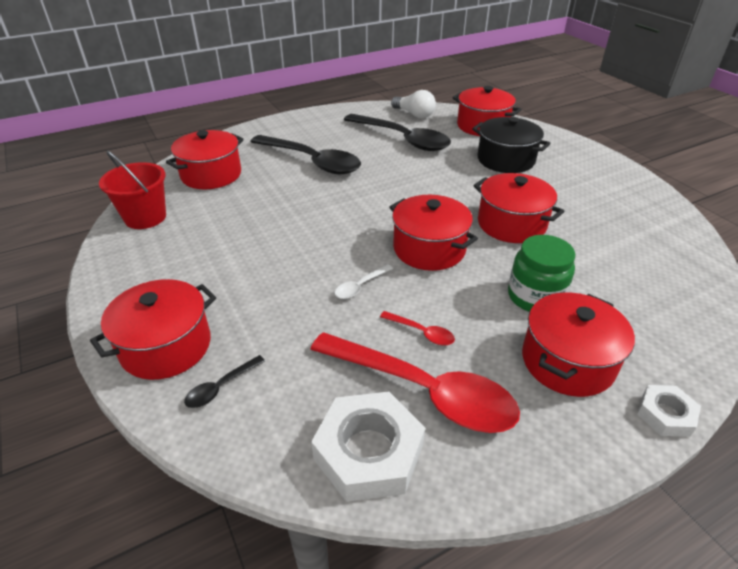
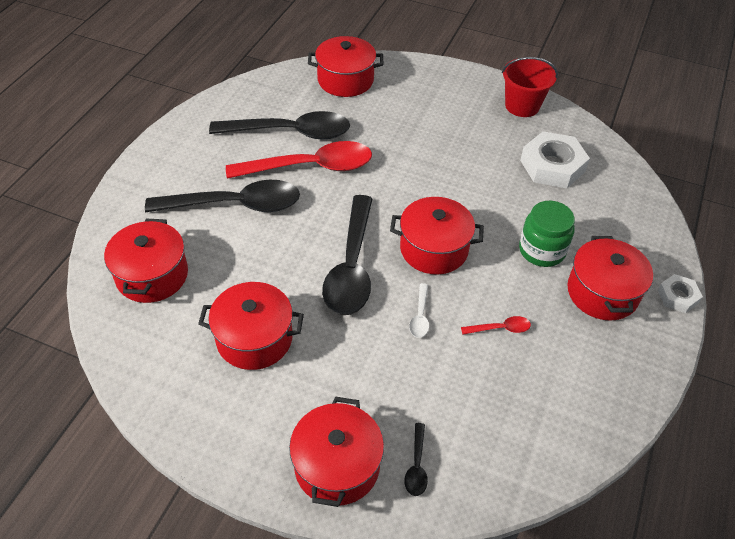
camera: 40 degrees left, 10 degrees up
(145, 217) = (150, 363): red bucket -> red bucket (522, 106)
(347, 229) = (351, 267): none -> black spoon
(368, 452) = (554, 438): white nut -> white nut (552, 166)
(414, 114) = (268, 92): white light bulb -> none
(424, 391) = (544, 373): red spoon -> red spoon (310, 167)
(505, 160) = (402, 116): black pot -> none
(511, 224) = (469, 188): red pot -> red pot (254, 338)

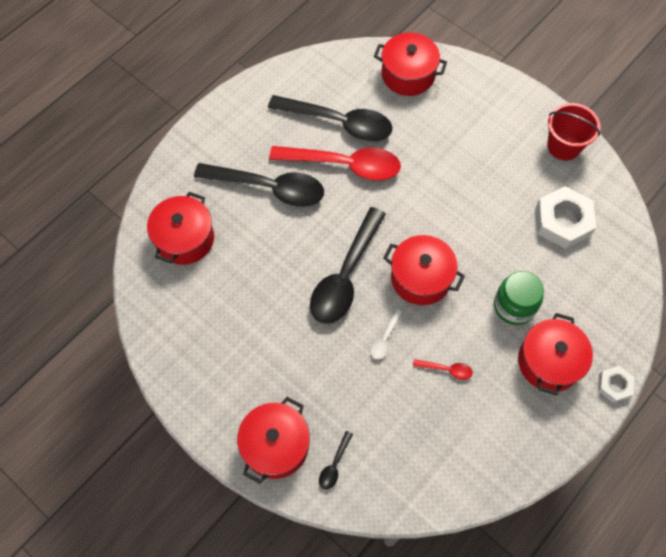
camera: 20 degrees right, 15 degrees up
(254, 338) = (247, 320): red pot -> none

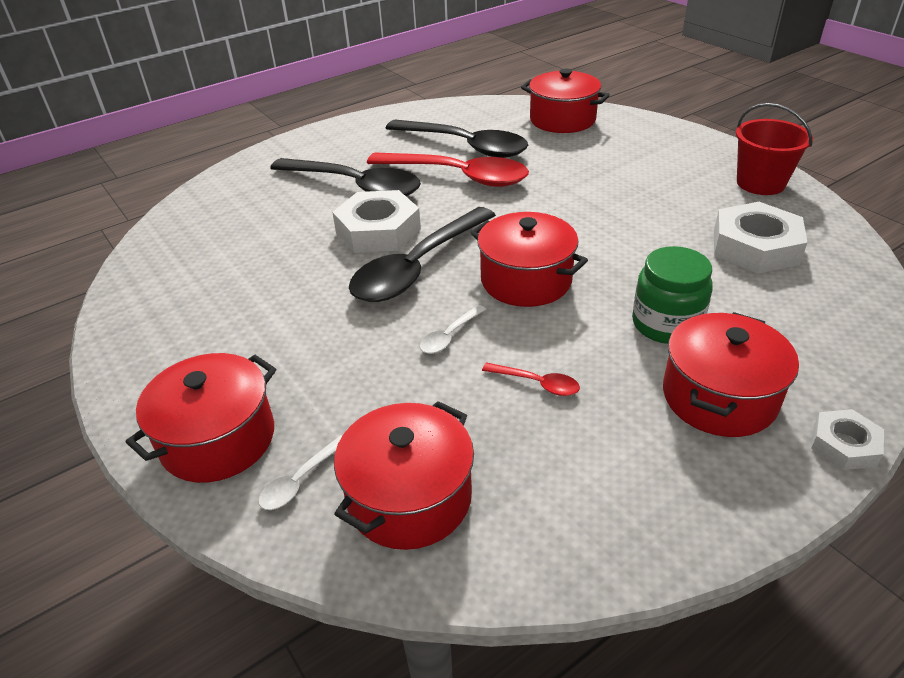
camera: 15 degrees right, 25 degrees down
(185, 239) = (228, 216): red pot -> red pot (409, 497)
(304, 240) = (378, 230): none -> white nut
(334, 465) = (300, 481): black spoon -> white spoon

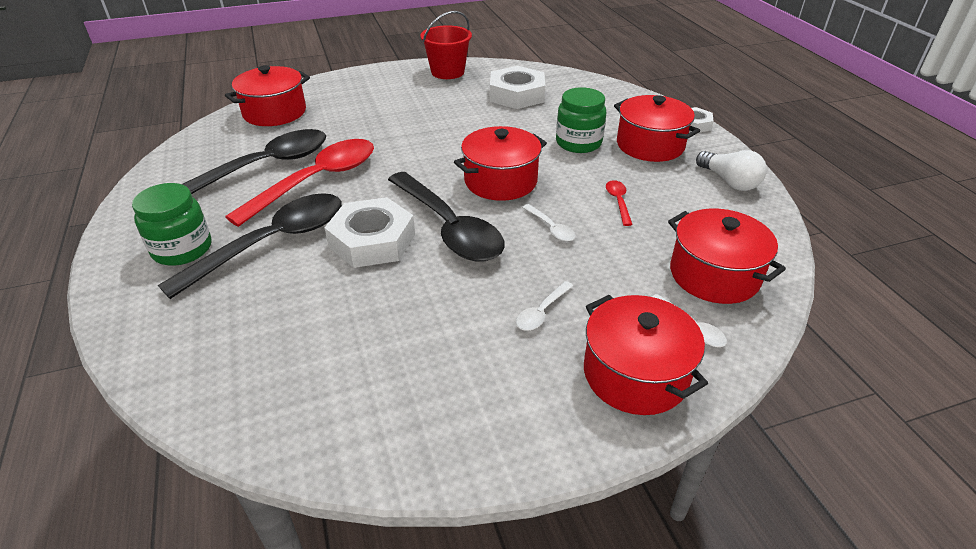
camera: 75 degrees left, 0 degrees up
(300, 356) = (541, 312): none -> white spoon
(333, 154) = (182, 249): none -> green jar
(537, 383) = (618, 202): red spoon -> red spoon turned 45 degrees counterclockwise
(672, 504) = (729, 181): none -> white light bulb

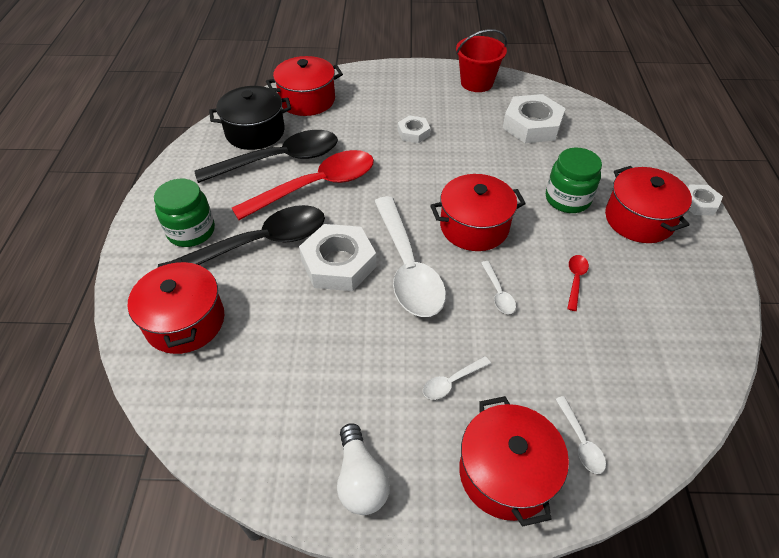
camera: 20 degrees right, 10 degrees up
(225, 148) = (255, 132): none -> black pot
(402, 119) = (413, 133): none -> white nut
(449, 228) = (408, 267): black spoon -> white spoon
(714, 275) = (630, 391): red pot -> red pot (185, 321)
(729, 181) = (701, 285): white light bulb -> white light bulb (360, 479)

